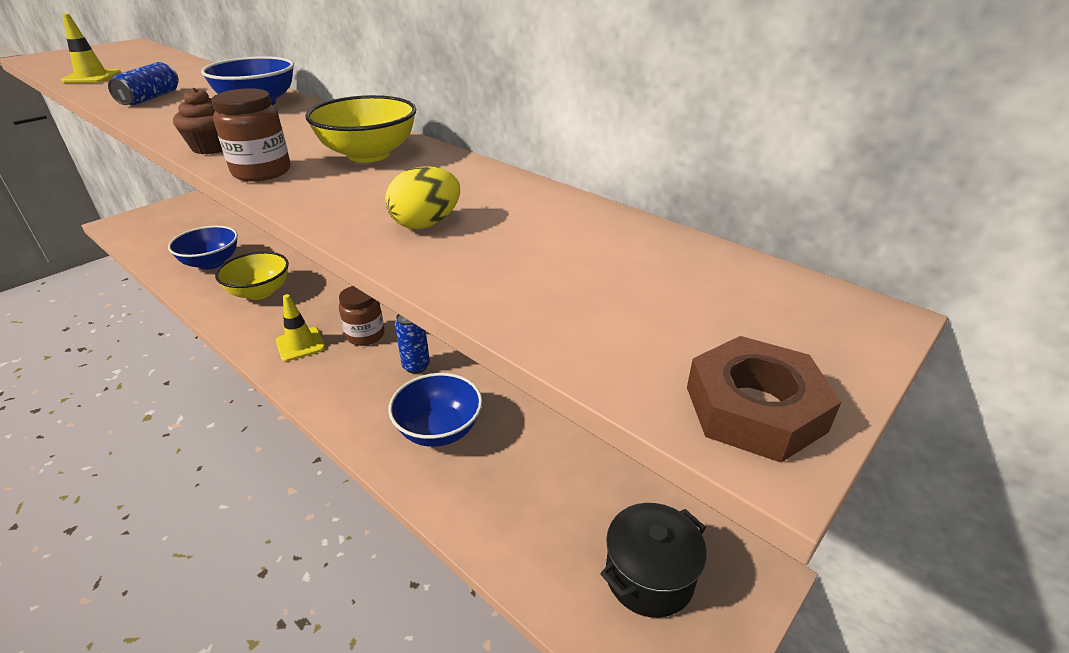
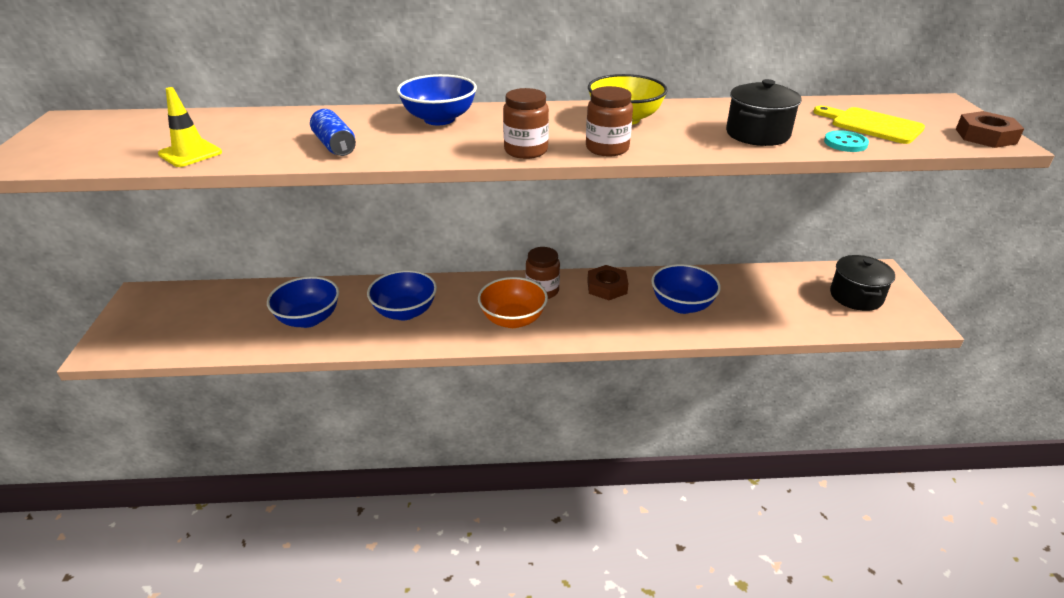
camera: 45 degrees left, 0 degrees up
(212, 147) = (526, 151): brown cupcake -> brown jar
(260, 292) = (405, 312): yellow bowl -> blue bowl
(300, 344) = (513, 319): yellow traffic cone -> orange bowl
(416, 366) = (607, 287): blue can -> brown nut
(426, 224) = (757, 134): yellow egg -> black pot
(484, 286) = (845, 143): none -> turquoise button
(605, 285) = (872, 125): none -> yellow cutting board

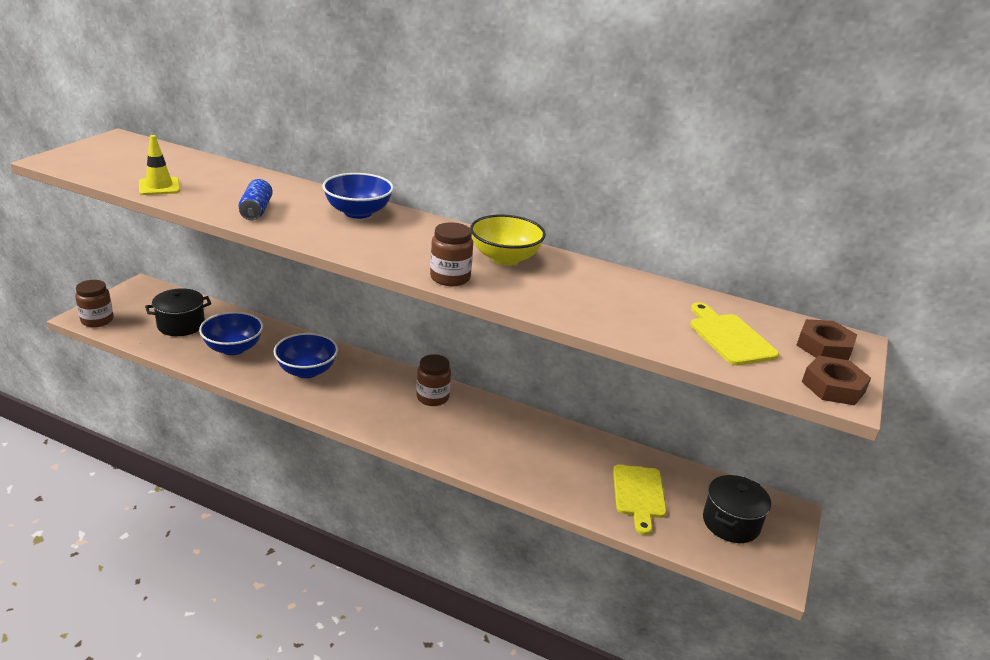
camera: 25 degrees right, 5 degrees down
(513, 319) = (383, 411): orange bowl -> none
(526, 151) = (384, 259): brown jar -> brown jar (97, 320)
(607, 287) = (492, 416): brown nut -> brown nut (824, 347)
(682, 305) = (543, 459): blue bowl -> none
(757, 134) = (601, 309): black pot -> black pot (181, 325)
(777, 303) = (639, 495): none -> yellow cutting board
(845, 143) = (671, 344): turquoise button -> none

